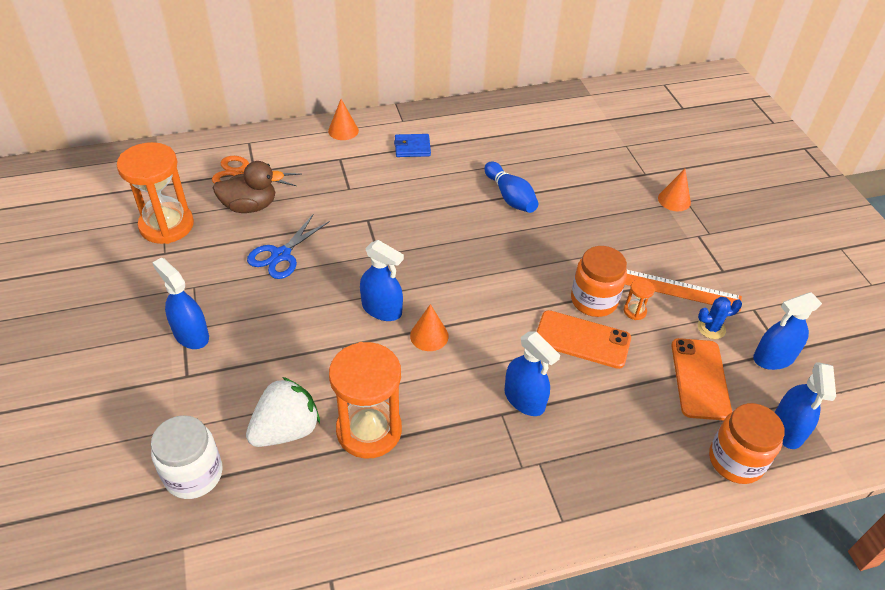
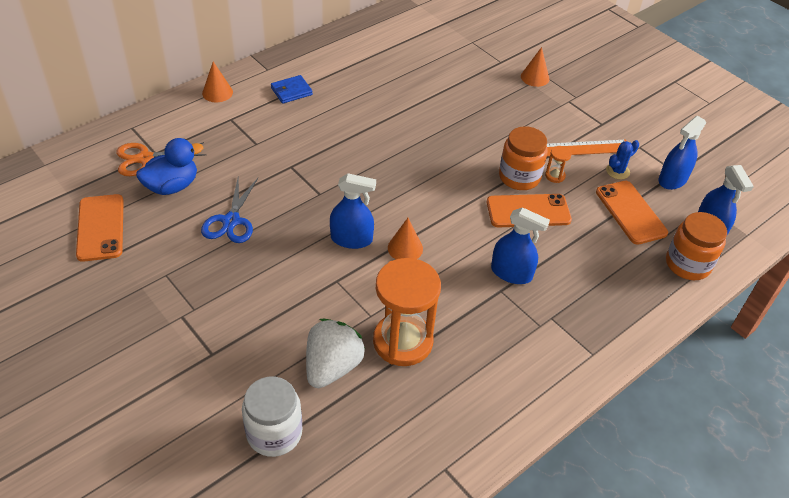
camera: 25 degrees left, 0 degrees up
(167, 225) = (100, 227): orange hourglass -> orange phone
(191, 335) = (192, 317): blue spray bottle -> none
(250, 206) = (172, 186): brown duck -> blue duck
(510, 197) = (403, 111): blue bowling pin -> none

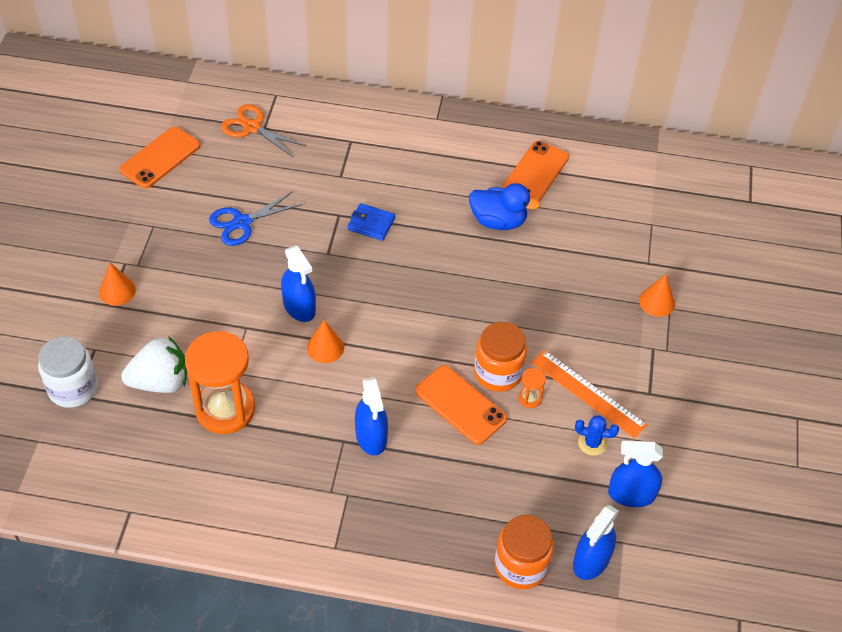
camera: 50 degrees right, 5 degrees up
(172, 186) = (241, 163): blue duck -> blue duck (498, 221)
(217, 92) = (372, 111): orange cone -> orange cone (117, 291)
(291, 91) = (428, 152): blue wallet -> blue wallet (371, 224)
(630, 212) = (544, 484): orange phone -> orange phone (535, 173)

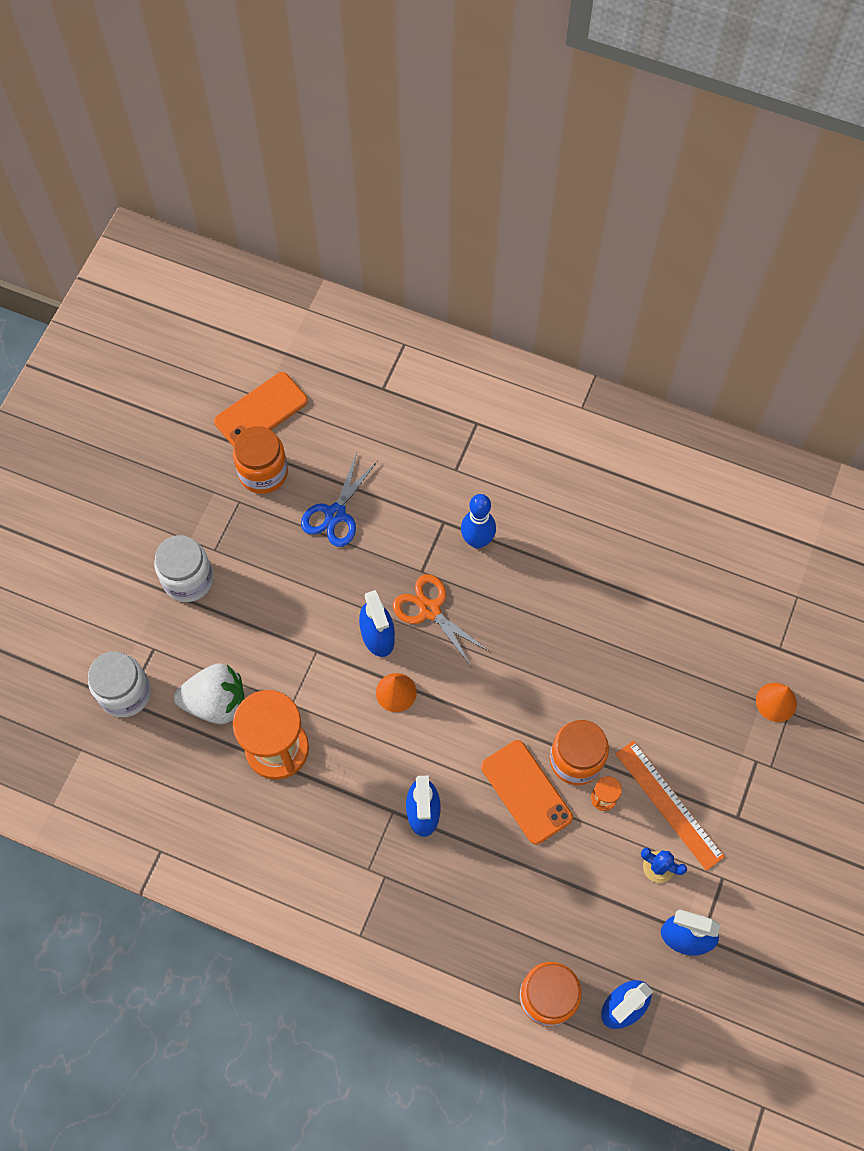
camera: 15 degrees right, 15 degrees up
(117, 291) = (188, 579): orange cone -> white jar
(171, 201) = (263, 472): none -> orange jar
(242, 222) = (335, 514): blue scissors -> blue scissors turned 45 degrees counterclockwise
(252, 127) = (369, 386): orange scissors -> orange scissors (430, 610)
(371, 224) = (477, 540): blue wallet -> blue bowling pin
(498, 221) = (621, 562): blue duck -> none
(535, 173) = (679, 503): orange phone -> none

